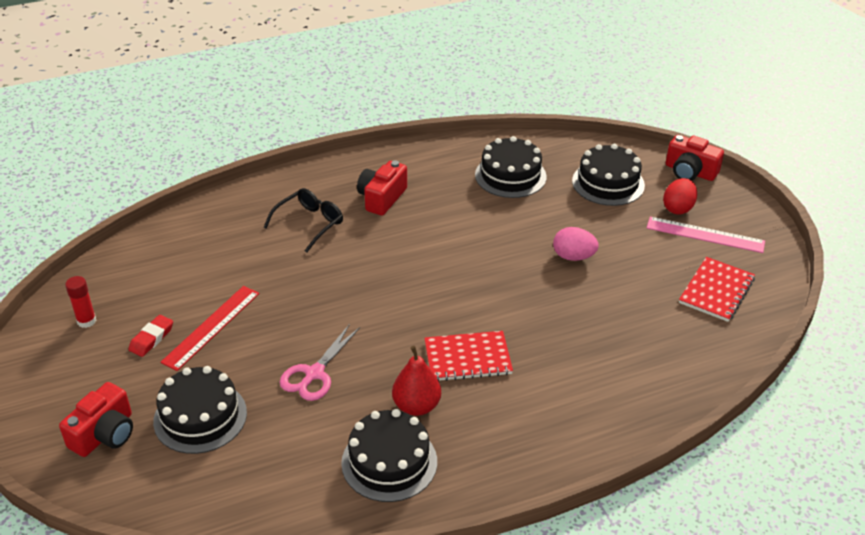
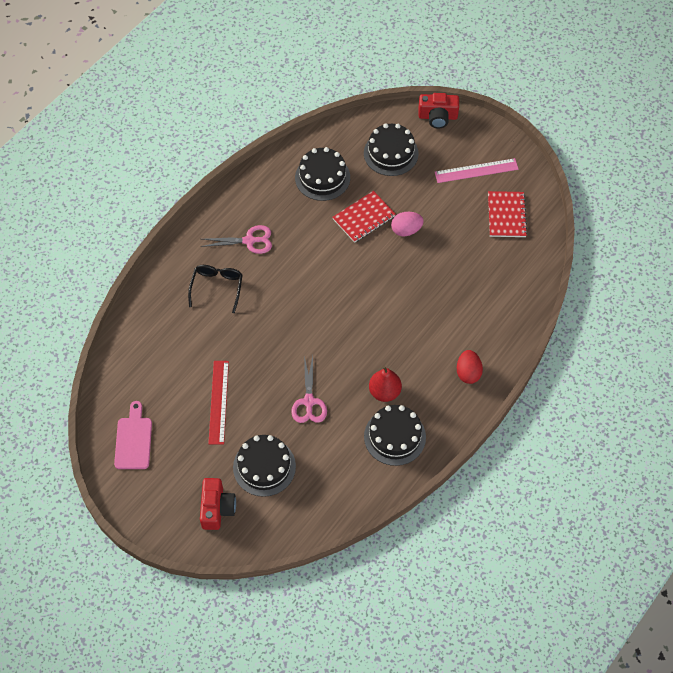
camera: 30 degrees left, 20 degrees up
(86, 321) = (133, 440): red glue stick -> pink cutting board
(151, 338) = (187, 430): red eraser -> none
(382, 198) = (249, 241): red camera -> pink scissors
(467, 358) = (391, 342): red notebook -> red notebook (364, 218)
(678, 208) = (447, 155): red egg -> red egg (468, 373)

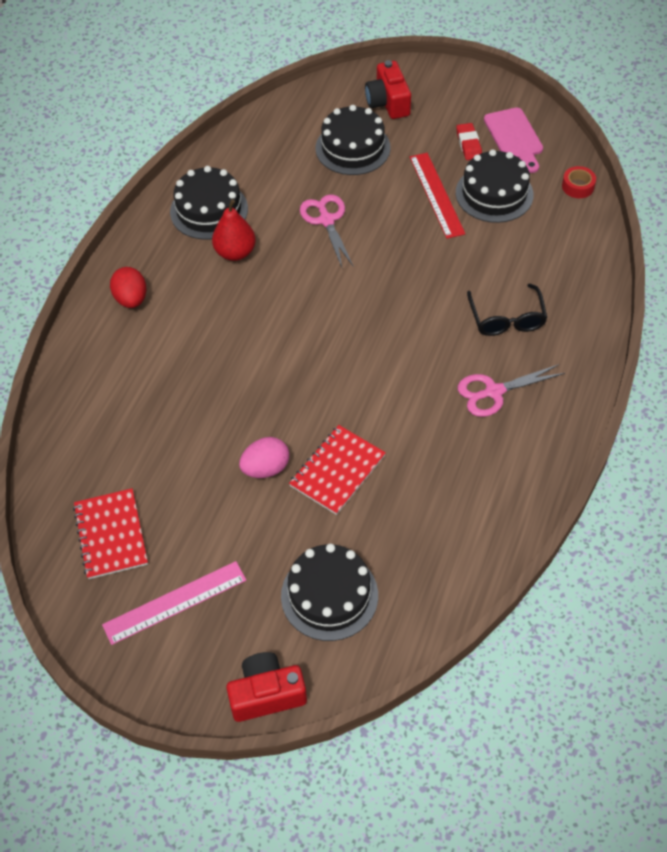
camera: 165 degrees right, 5 degrees down
(111, 379) = (578, 186): none -> red tape
(172, 443) = (468, 144): none -> red eraser
(322, 177) = (427, 520): black cake -> black cake (494, 194)

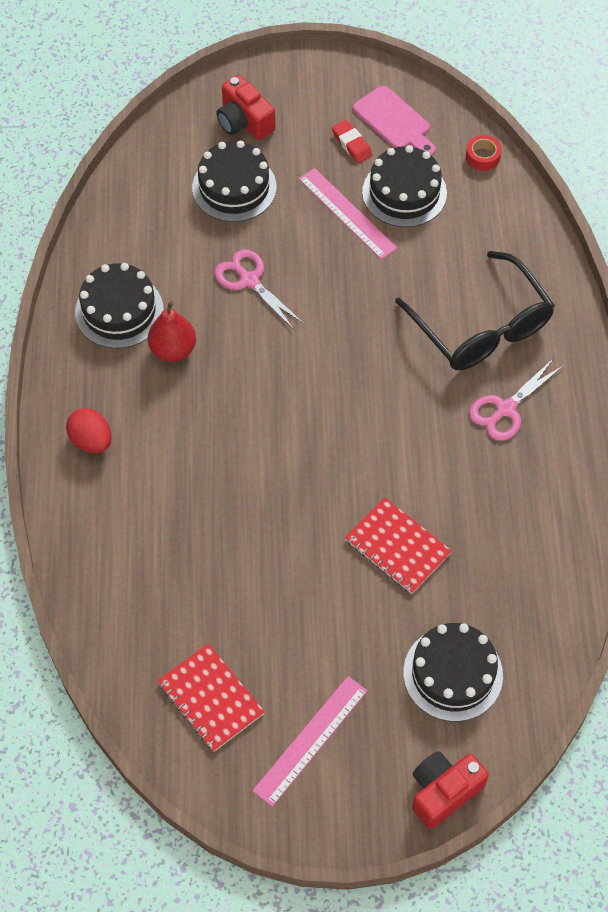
camera: 25 degrees left, 5 degrees up
(265, 468) = (327, 571): pink egg -> none
(337, 471) = (397, 547): red notebook -> red notebook turned 60 degrees counterclockwise
(436, 195) = (347, 213): red ruler -> pink ruler
(506, 319) = (481, 327): black glasses -> black glasses, size x1.68

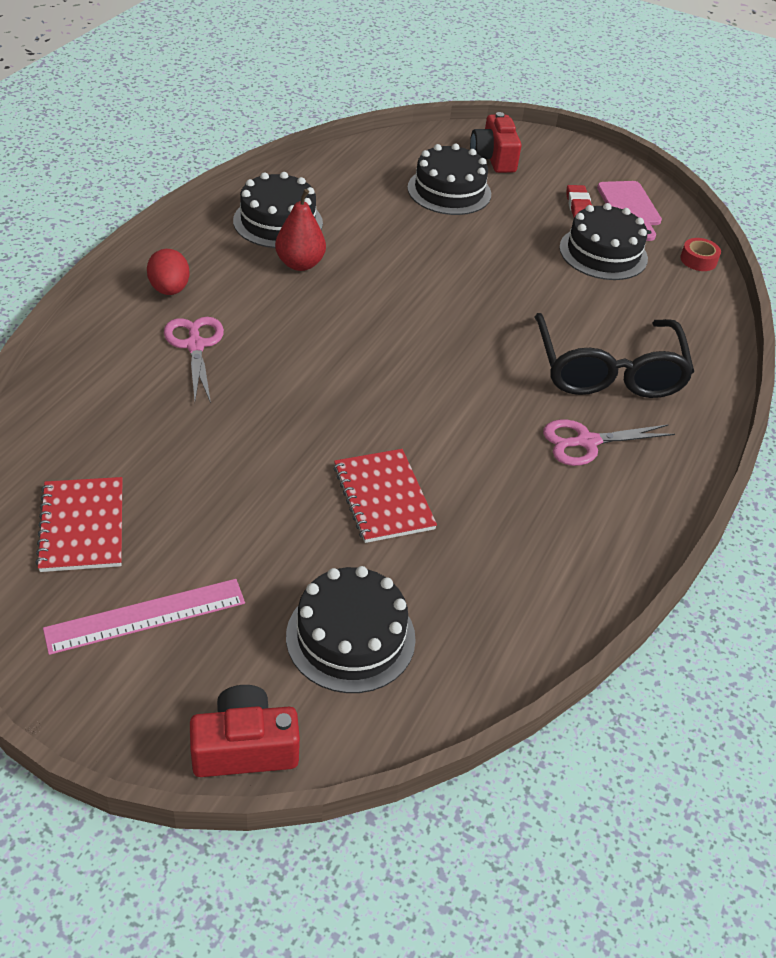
camera: 25 degrees right, 15 degrees down
(249, 280) = (410, 250): pink scissors -> pink scissors (195, 345)
(347, 213) = (537, 245): pink ruler -> none

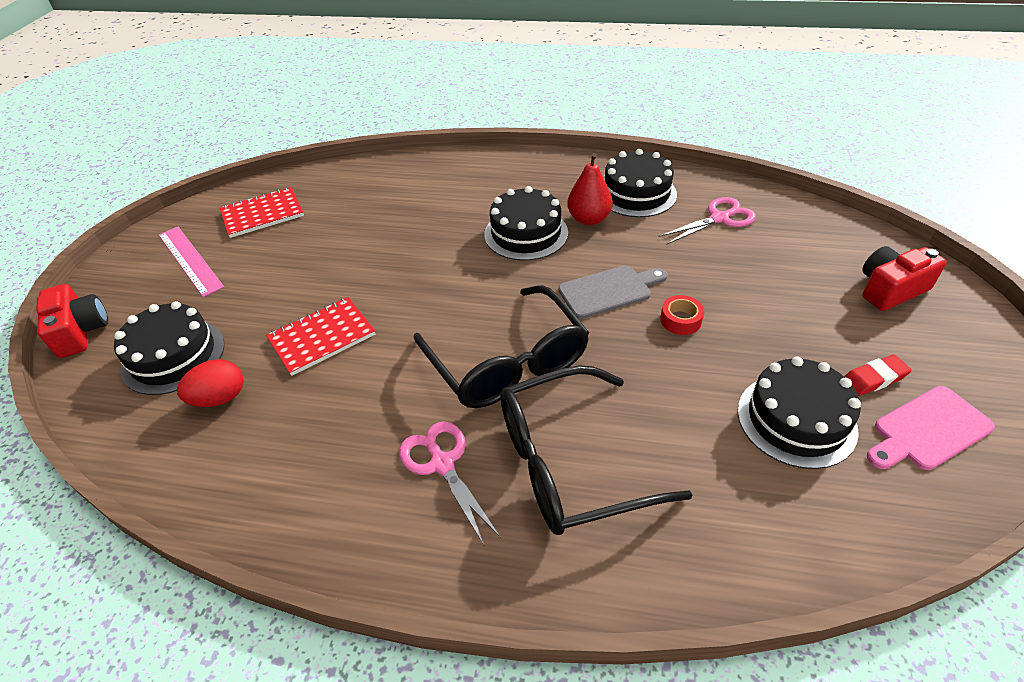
camera: 80 degrees right, 0 degrees up
(169, 289) = (510, 174): red egg -> red egg (220, 398)
(195, 345) = (454, 202): pink scissors -> pink scissors (719, 218)
(418, 287) = (609, 291): none -> grey cutting board
(449, 191) = (789, 273): black cake -> black cake (526, 233)
(483, 374) = (508, 362): none -> black glasses
(698, 260) = (879, 529): red tape -> red tape (680, 320)

